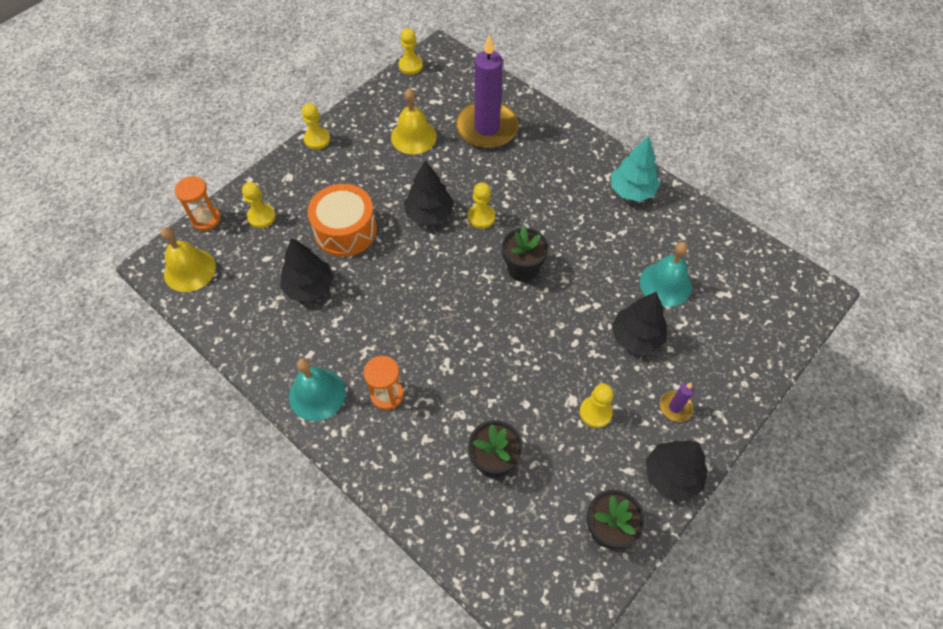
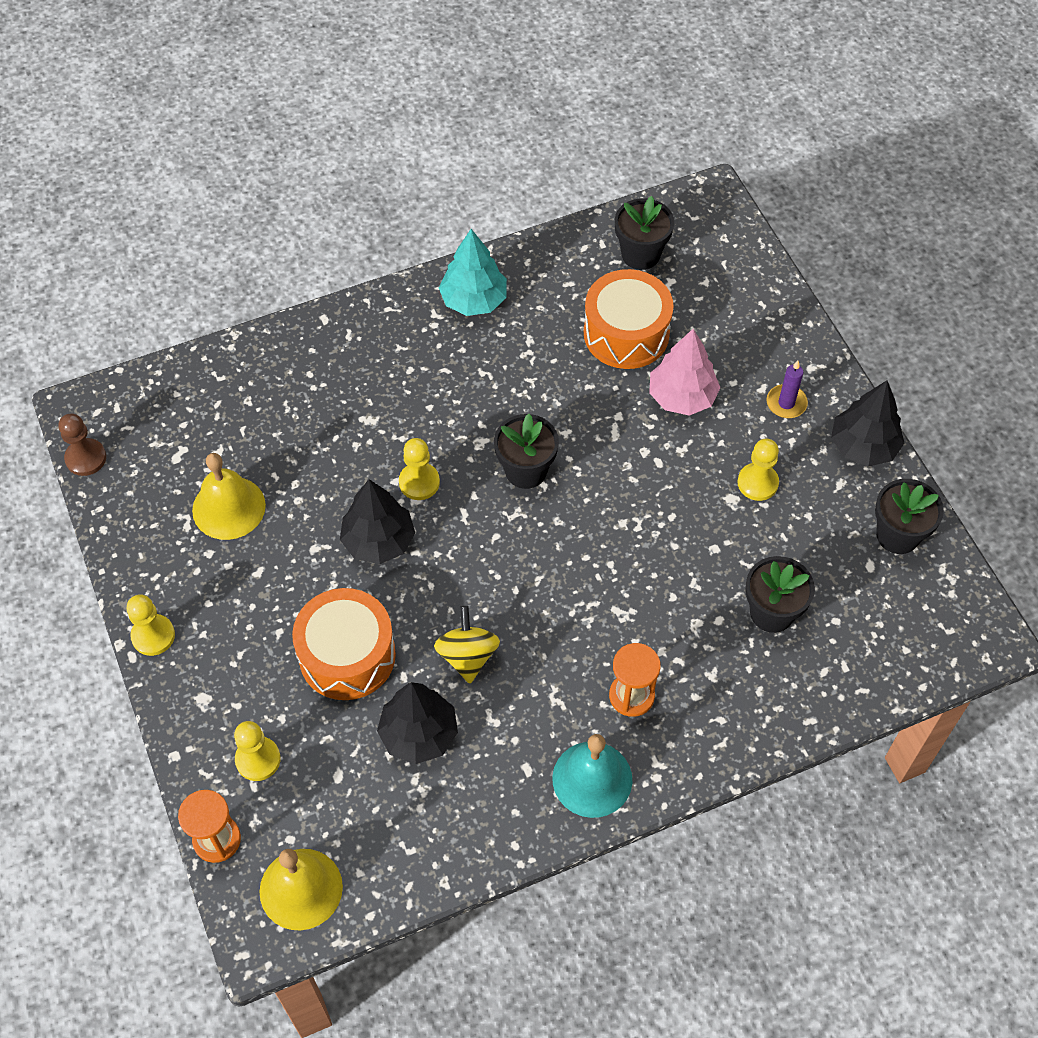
camera: 65 degrees left, 0 degrees up
(373, 291) = (467, 656): none -> yellow spinning top
(410, 66) = (86, 458): yellow pawn -> brown pawn
(486, 128) = (270, 412): purple candle -> none
(636, 337) = (682, 396): black tree -> pink tree
(665, 284) = (626, 333): turquoise bell -> orange drum
(736, 267) = (640, 254): none -> black flower pot

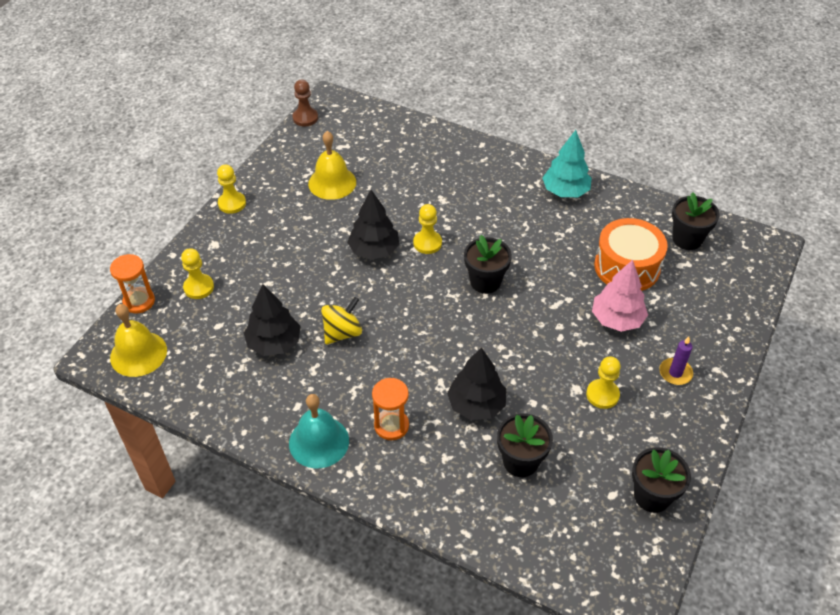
camera: 50 degrees right, 10 degrees down
(347, 655) = (293, 282): orange drum -> none
(863, 446) = (694, 434): black tree -> black tree (476, 405)

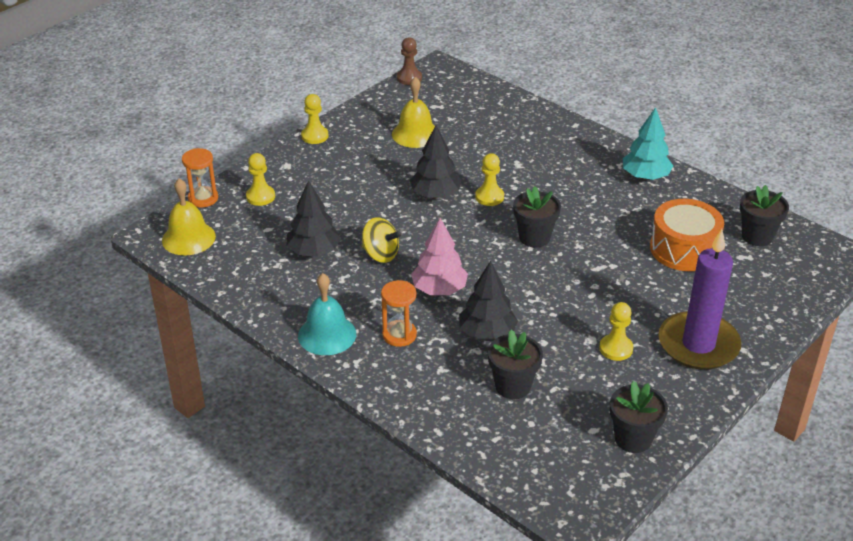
camera: 15 degrees right, 10 degrees down
(342, 333) = (380, 254): yellow spinning top -> yellow spinning top turned 60 degrees clockwise
(617, 319) = (655, 290): pink tree -> pink tree (439, 289)
(675, 373) = (698, 344): purple candle -> purple candle, size x2.36

